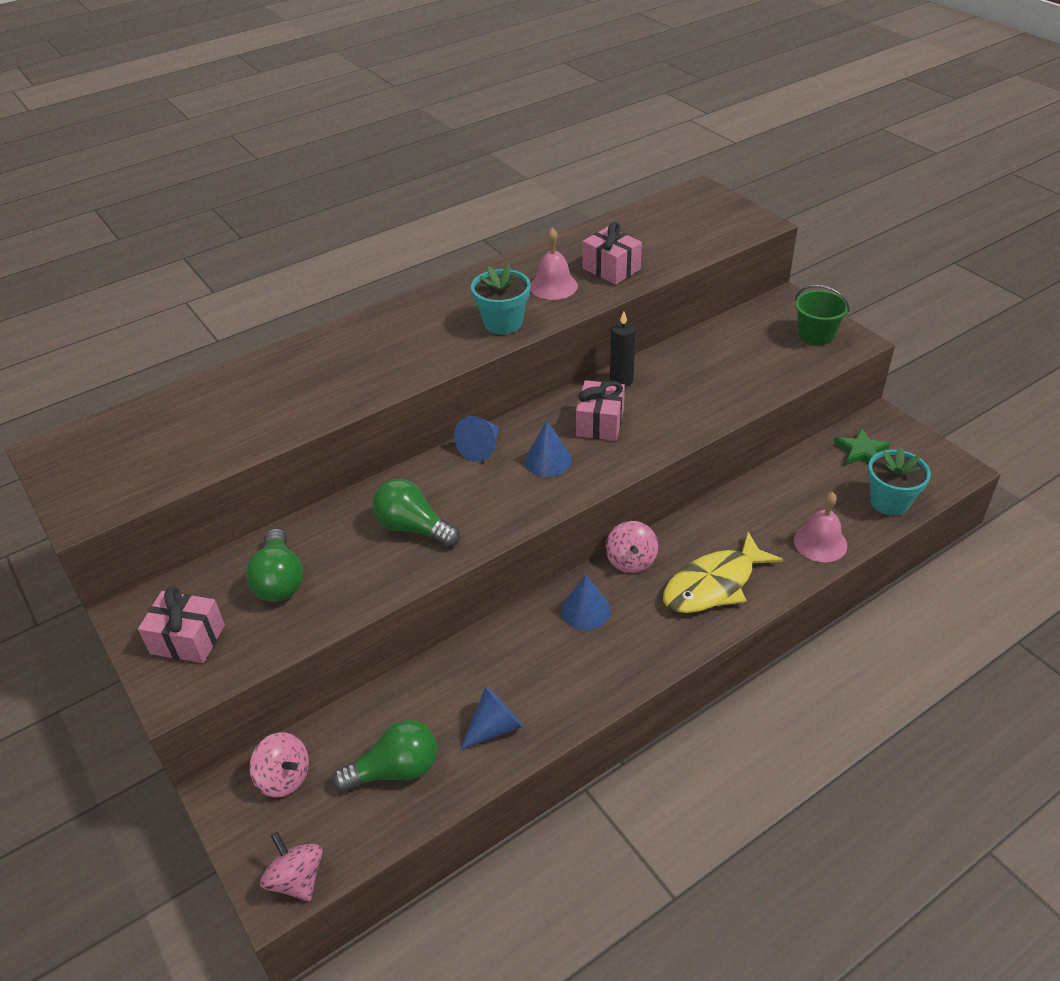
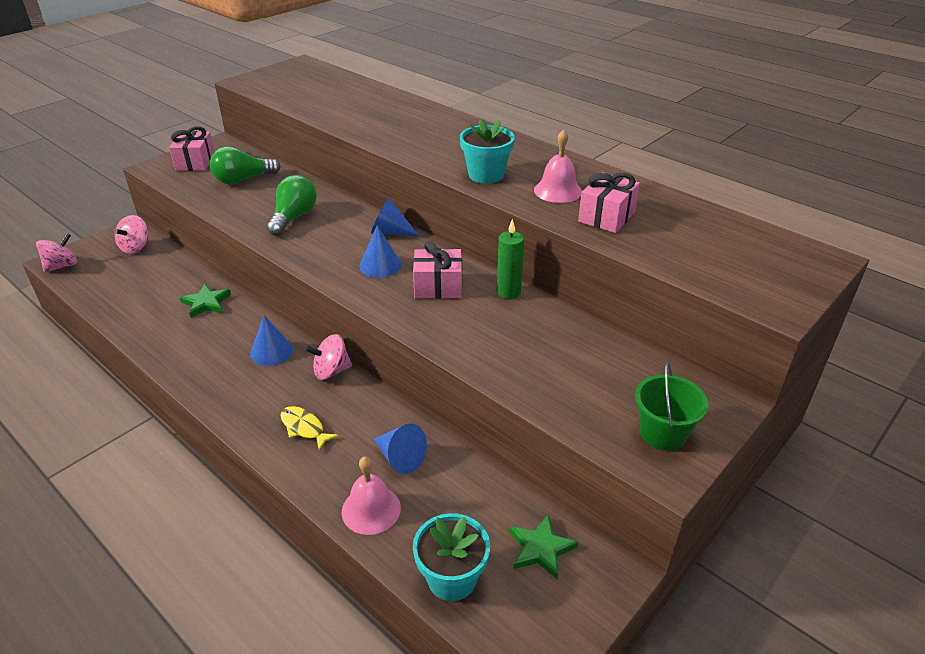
camera: 75 degrees right, 5 degrees down
(395, 770) = (131, 286): green light bulb -> none
(467, 677) = (206, 303): none -> green star
(494, 727) = (159, 322): blue cone -> blue cone (400, 457)
(621, 380) = (508, 292): black candle -> green candle
(714, 584) = (304, 428): yellow fish -> yellow fish, size x0.53

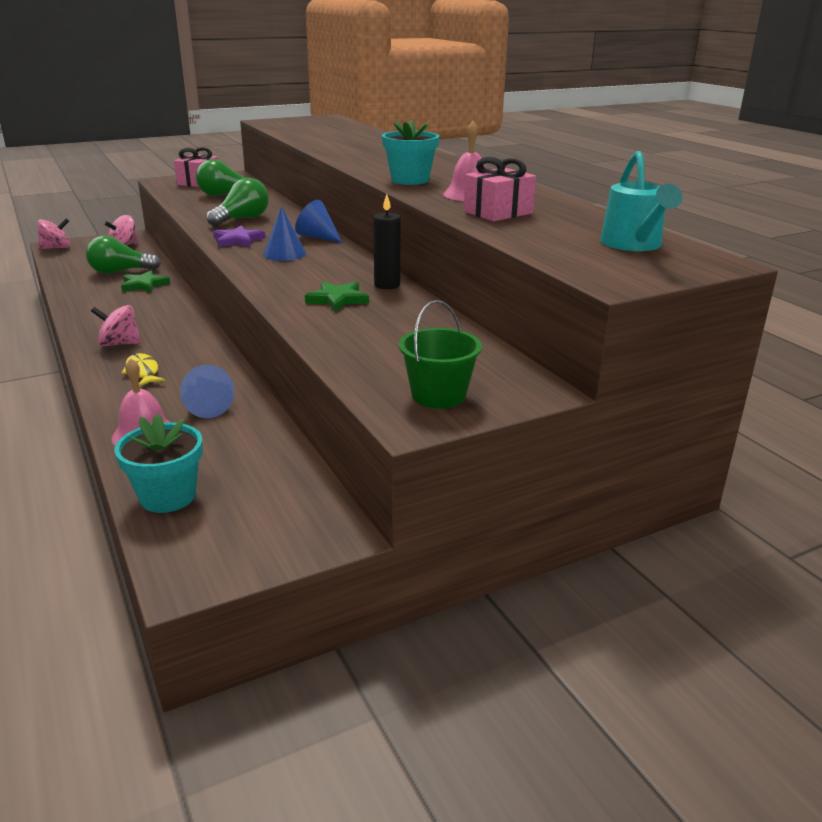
camera: 20 degrees right, 10 degrees down
(164, 289) = (120, 272): none -> green light bulb
(271, 351) = (166, 321): blue cone -> none
(318, 253) = (238, 240): none -> purple star
(331, 371) = (204, 342): pink spinning top -> pink spinning top (119, 344)
(438, 286) = (322, 272): pink gift -> none
(508, 292) = (387, 285): green candle -> black candle
(541, 548) = (276, 497): green star -> green star (338, 299)
(749, 247) = (634, 245): none -> turquoise watering can

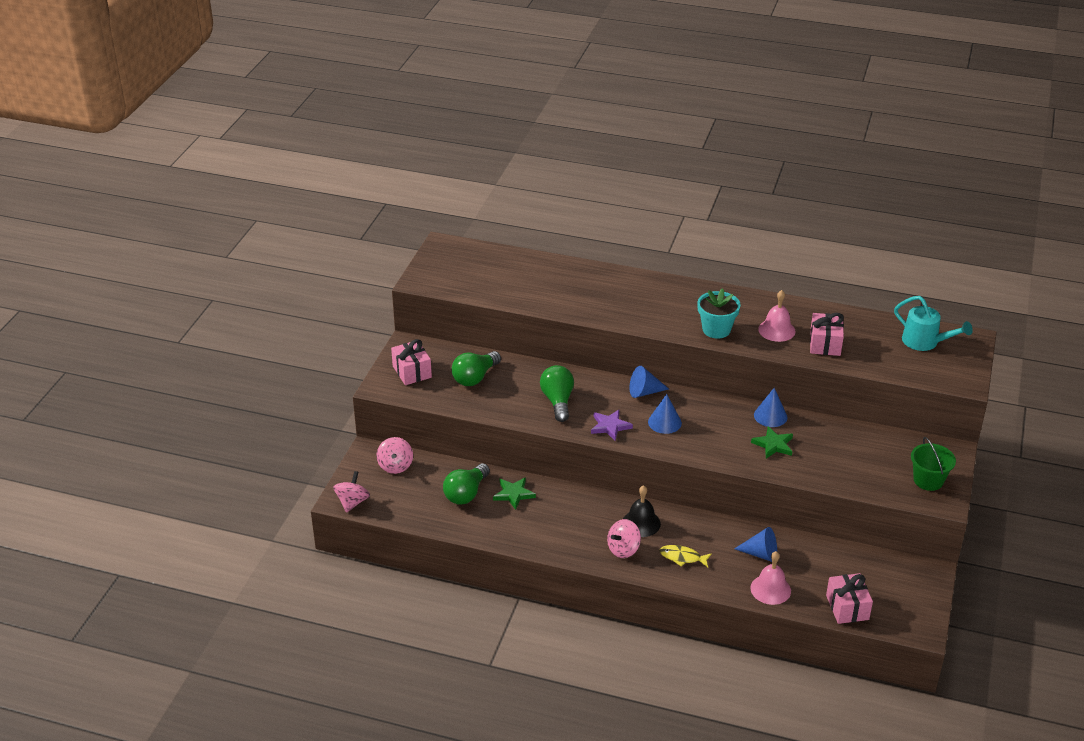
camera: 45 degrees left, 10 degrees up
(168, 496) = (847, 607): turquoise flower pot -> pink gift
(175, 338) = (641, 523): none -> black bell
(387, 285) = (770, 416): black candle -> blue cone

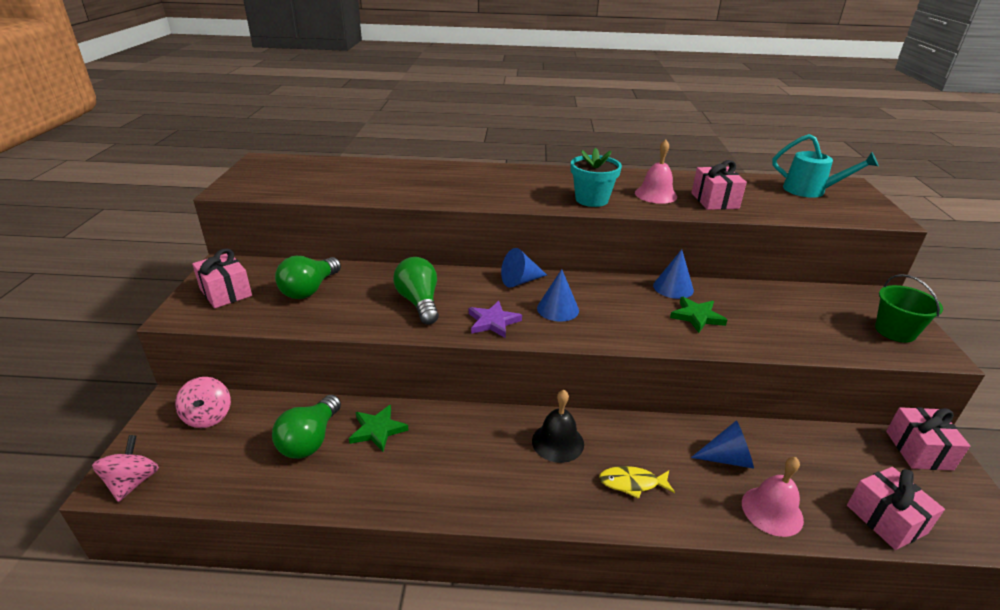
camera: 15 degrees left, 5 degrees down
(623, 549) = (548, 486): pink spinning top -> none
(913, 572) = (918, 450): none -> pink gift

